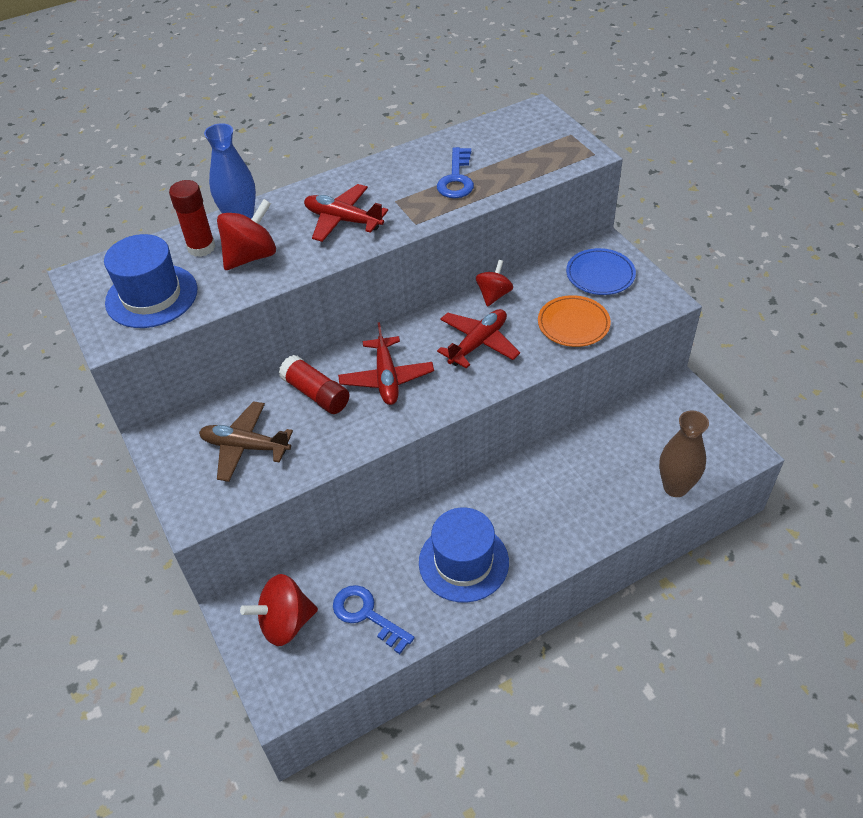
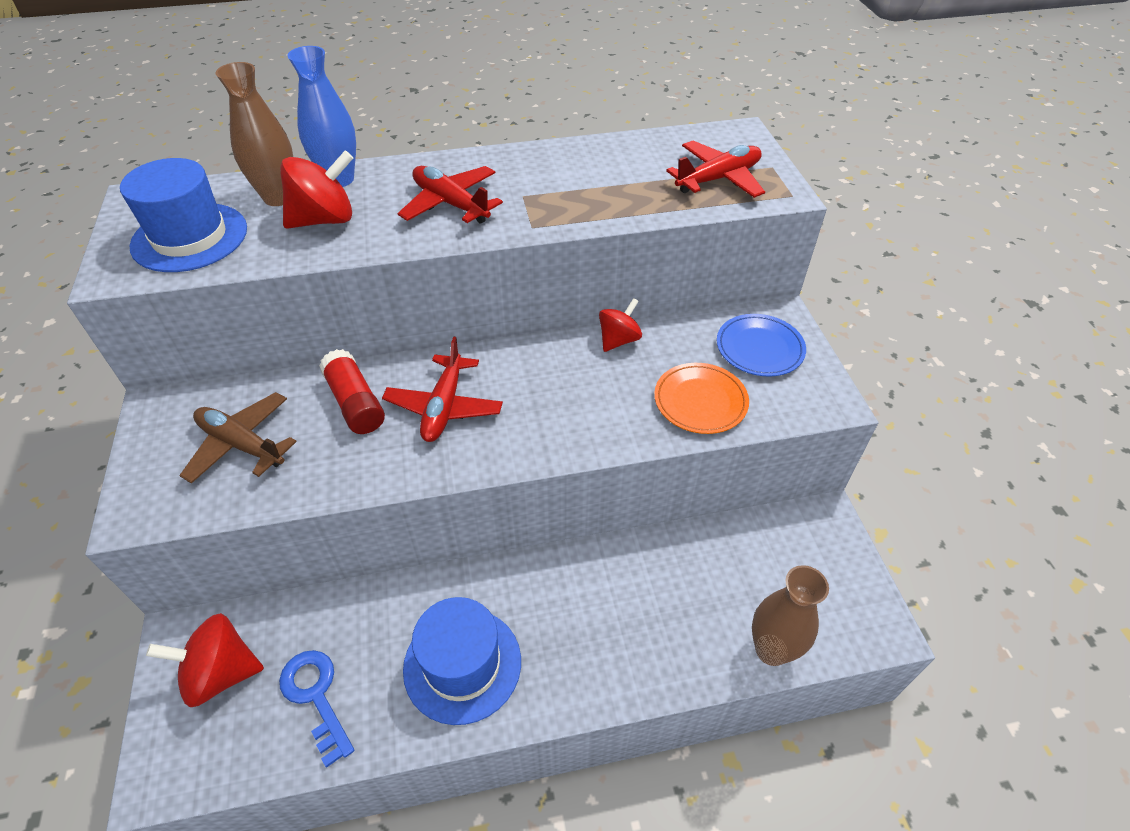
camera: 15 degrees right, 0 degrees up
(201, 247) = (278, 197): red glue stick -> brown vase
(456, 178) = (608, 187): blue key -> none
(478, 343) = (572, 394): red plane -> red plane (718, 179)

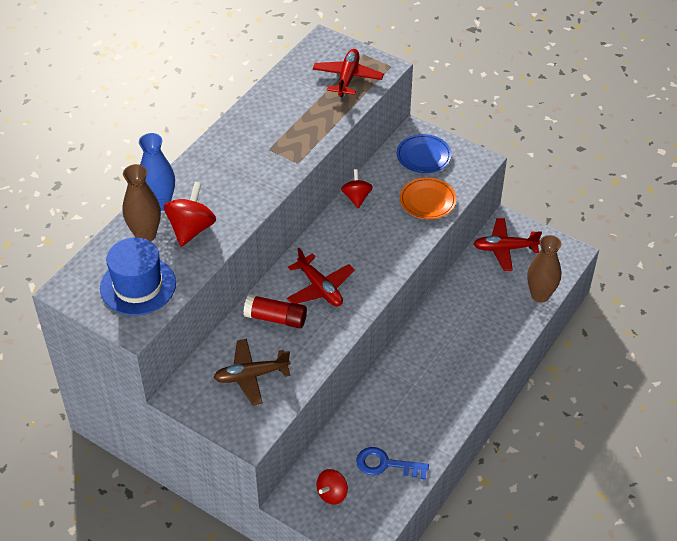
camera: 45 degrees left, 0 degrees up
(221, 673) = (332, 494): red spinning top -> red spinning top, size x0.65
(451, 204) = (240, 177): red plane -> red plane (504, 248)
(462, 664) = (429, 402): blue hat -> none

